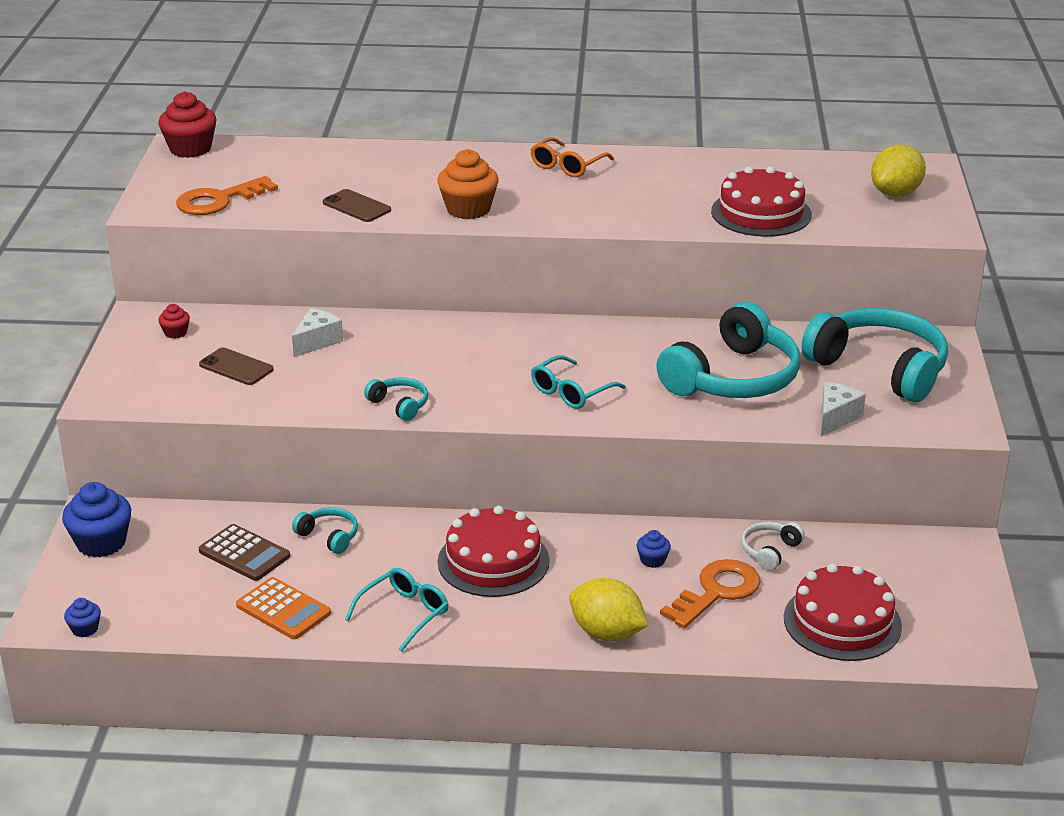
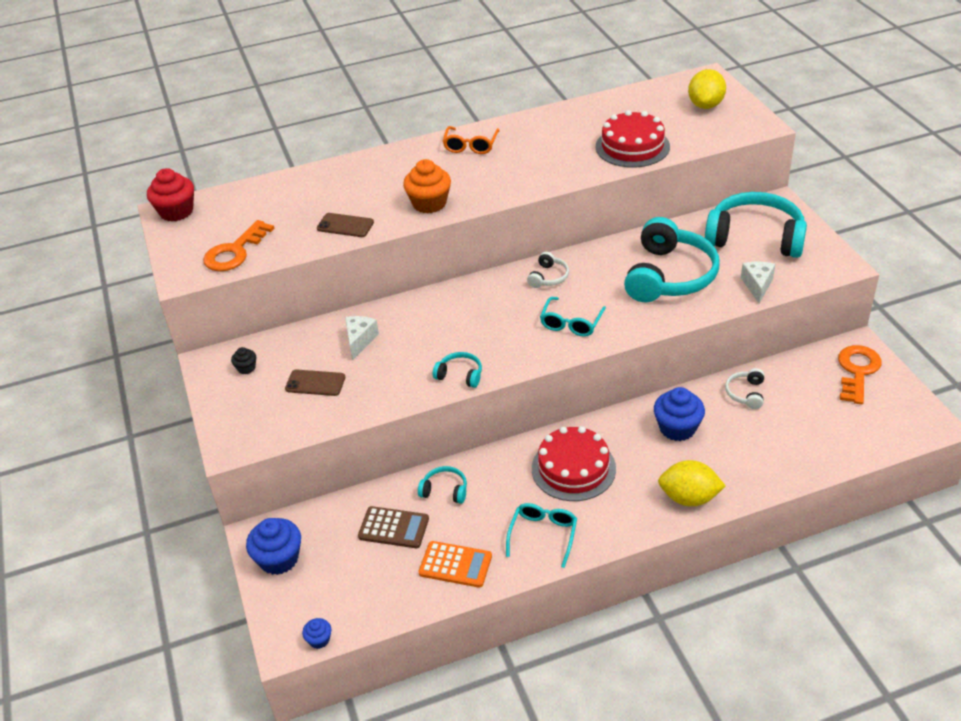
camera: 20 degrees left, 10 degrees up
(175, 333) = (246, 368): red cupcake -> black cupcake
(584, 340) = (548, 277): none -> white headphones
(652, 560) = (677, 428): blue cupcake -> blue cupcake, size x2.00
(717, 592) = (735, 438): orange key -> orange key (857, 371)
(842, 622) = (828, 431): red cake -> none

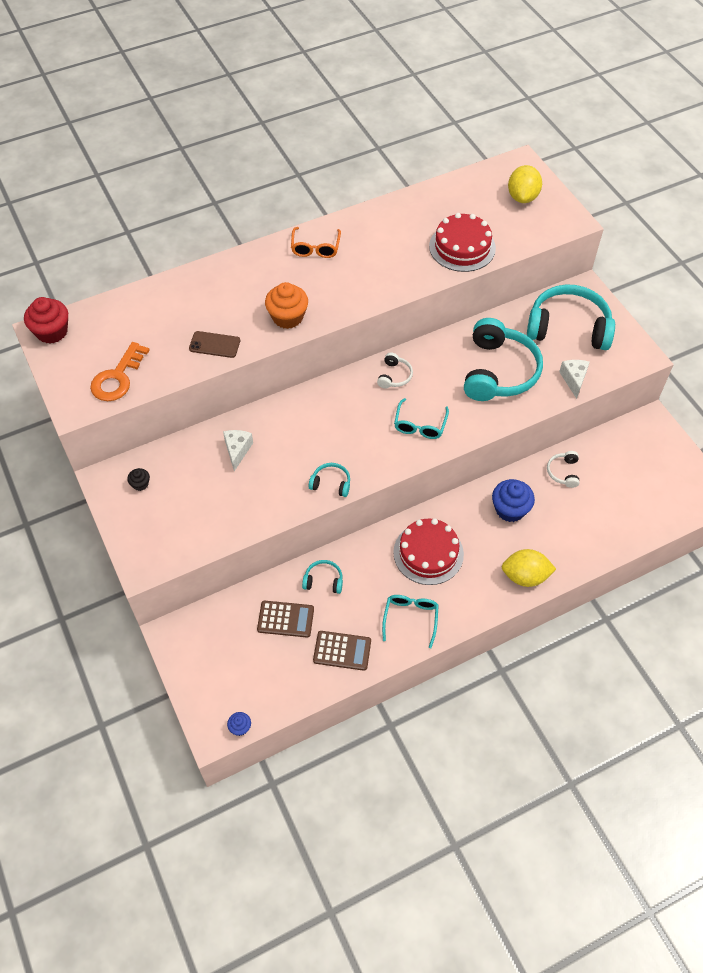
camera: 10 degrees left, 15 degrees up
(279, 559) = (193, 655): blue cupcake -> none
(315, 383) = (205, 497): brown phone -> none
(455, 565) = (342, 651): orange calculator -> brown calculator
(857, 371) = (652, 446): orange key -> none

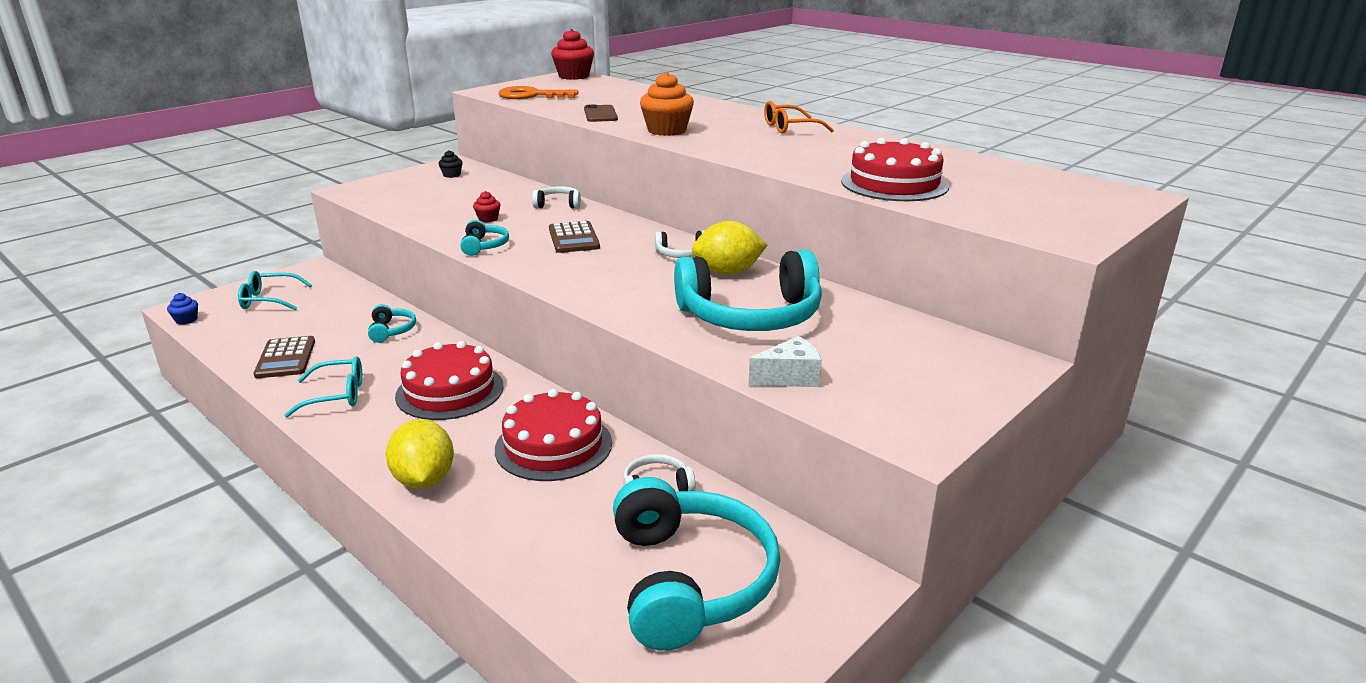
camera: 70 degrees right, 30 degrees down
(237, 450) = (513, 201): white cheese -> none
(261, 423) = (558, 205): none -> white headphones
(272, 473) = (488, 219): none -> red cupcake
(285, 619) = (333, 319): brown calculator -> brown calculator (574, 238)
(420, 425) = (607, 279): turquoise glasses -> turquoise glasses (269, 300)
(510, 509) = (553, 445): blue cupcake -> red cake
(522, 197) = (1061, 204): yellow lemon -> yellow lemon (728, 272)
(568, 328) = (904, 358): turquoise headphones -> turquoise headphones (689, 580)

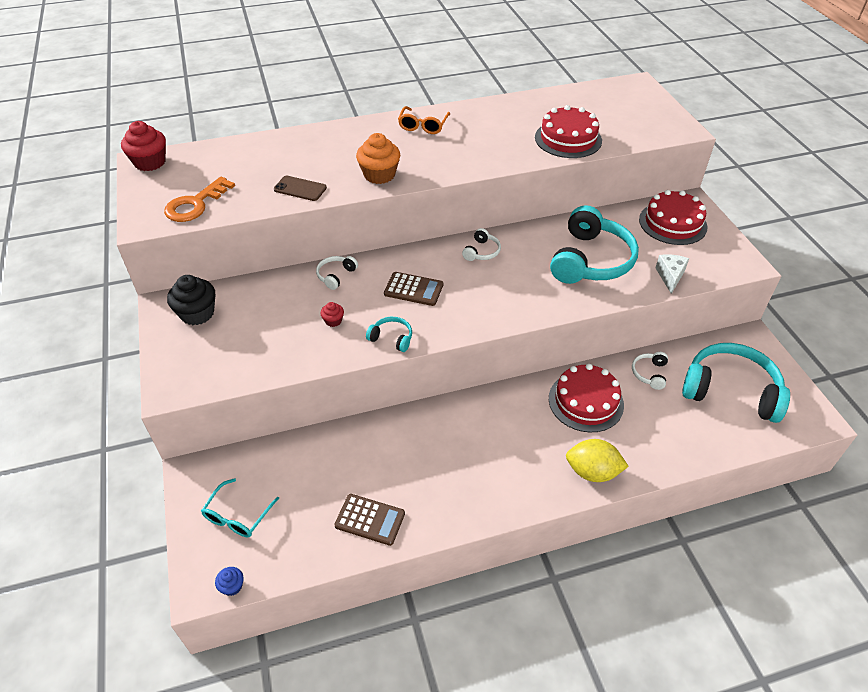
camera: 60 degrees left, 20 degrees up
(337, 395) = (454, 497): turquoise glasses -> none
(391, 330) = (368, 443): turquoise headphones -> none
(450, 391) = (488, 432): red cake -> red cake (672, 223)
(452, 175) = (197, 313): black cupcake -> black cupcake, size x2.00
(728, 272) = (524, 244): yellow lemon -> none

